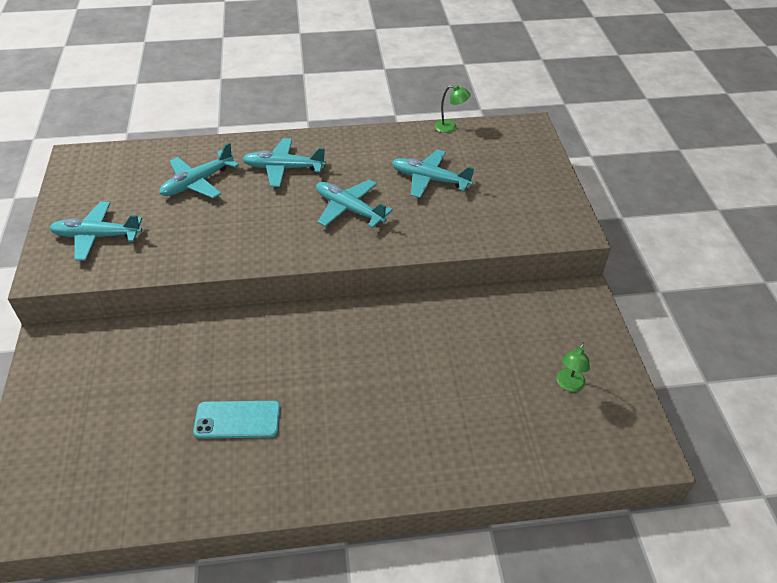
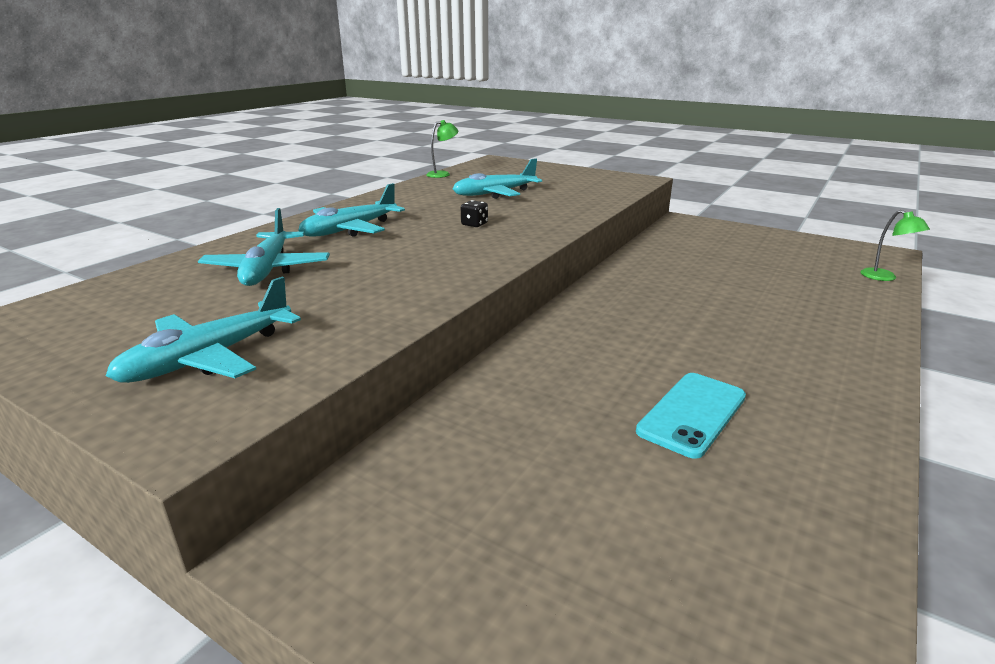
camera: 50 degrees left, 20 degrees down
(349, 209) = (474, 224): turquoise plane -> black dice
(568, 385) = (785, 252): green lamp -> green lamp (884, 277)

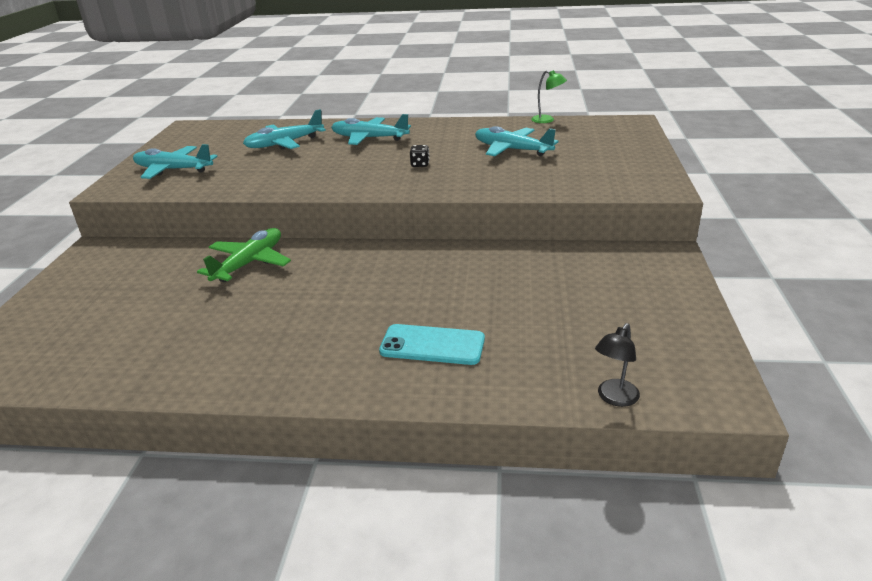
camera: 65 degrees right, 5 degrees up
(536, 385) = (249, 263): none -> green plane
(692, 414) = (238, 319): turquoise phone -> turquoise phone (432, 345)
(884, 277) = (614, 398): green lamp -> black lamp

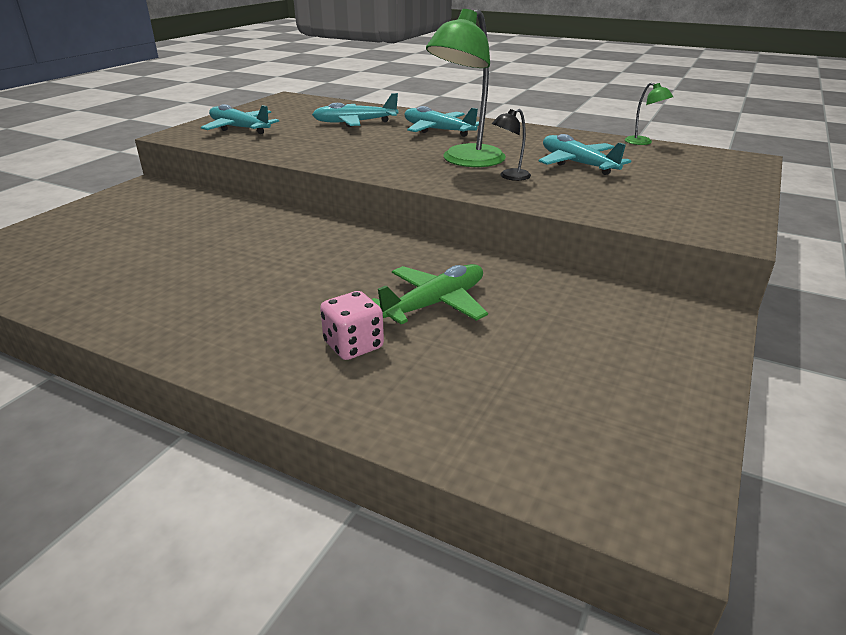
camera: 20 degrees right, 0 degrees up
(249, 263) = (252, 225): green plane -> green plane (435, 304)
(420, 164) = (466, 161): black dice -> green lamp
(432, 345) = (353, 346): turquoise phone -> pink dice
(614, 398) = (512, 468): black lamp -> black lamp (509, 176)

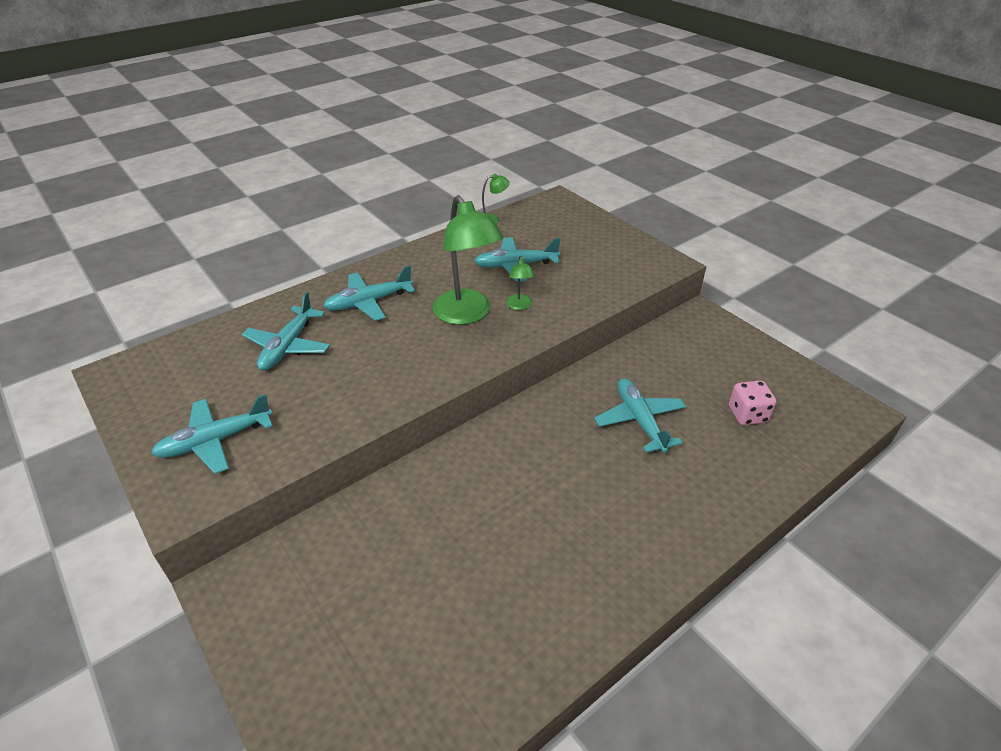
camera: 65 degrees left, 10 degrees up
(353, 346) = (680, 479): pink dice -> pink dice (747, 414)
(435, 304) = (639, 420): green plane -> turquoise plane
(509, 176) = (519, 306): black lamp -> green lamp

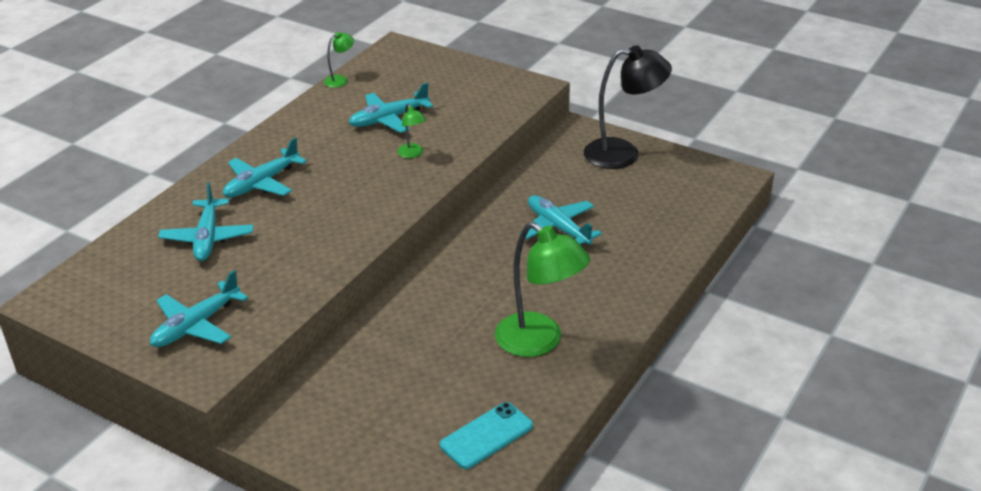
camera: 20 degrees left, 5 degrees down
(446, 680) = (486, 436): none -> turquoise phone
(467, 315) = (366, 172): green lamp -> green lamp (539, 342)
(739, 352) = (623, 153): none -> black lamp
(747, 414) = (647, 201): pink dice -> none

